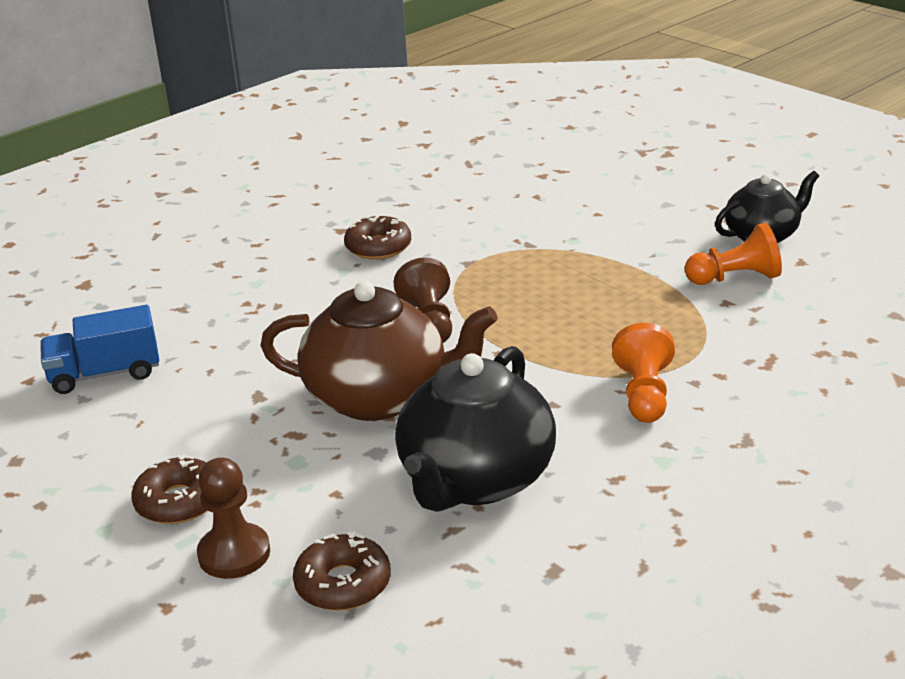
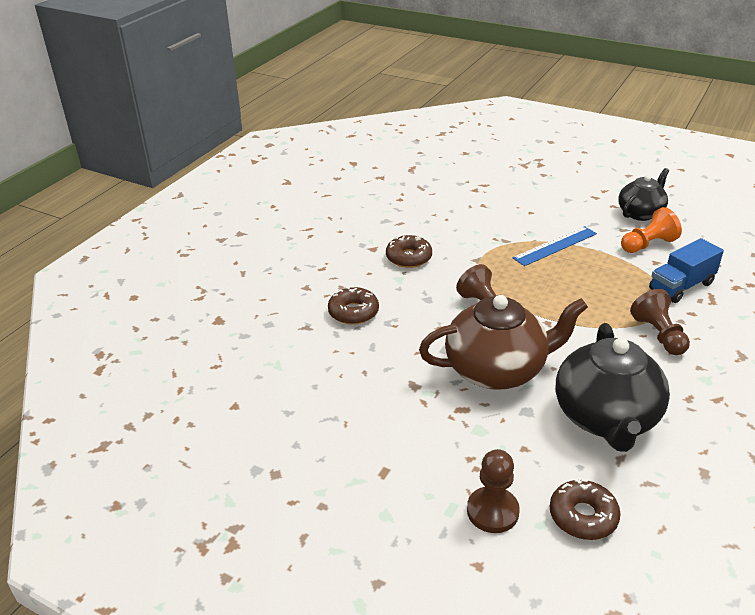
camera: 20 degrees left, 5 degrees up
(105, 374) = (290, 389): blue truck -> blue truck (681, 286)
(179, 501) = (422, 479): brown donut -> brown donut (353, 312)
(594, 261) = (555, 246): none -> blue ruler
(644, 394) = (659, 335): orange pawn -> brown pawn

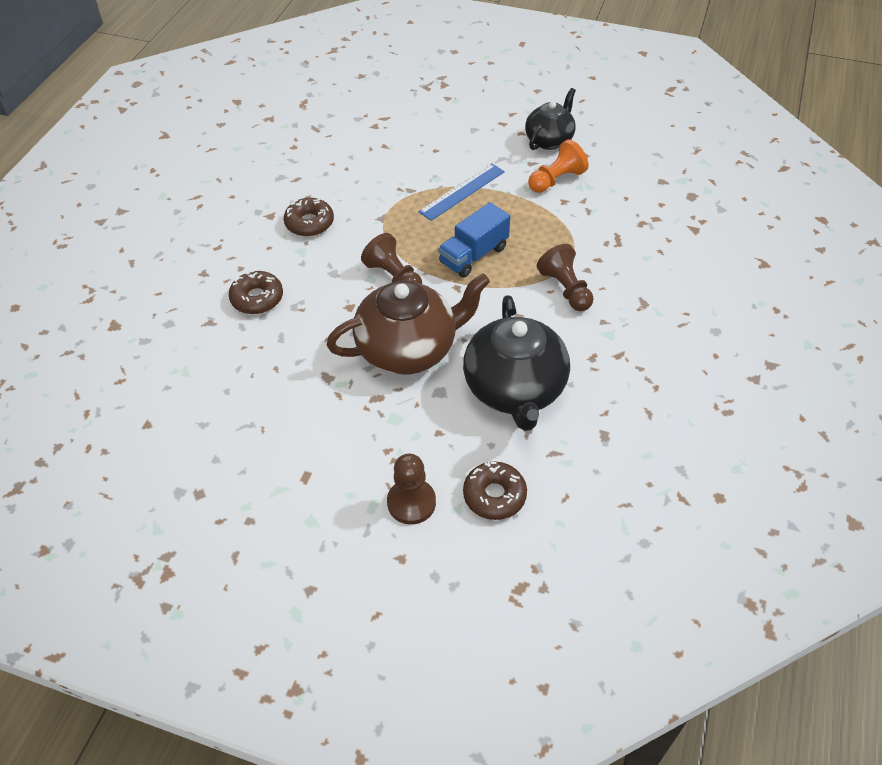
camera: 10 degrees left, 15 degrees up
(681, 286) = (588, 228): blue truck -> blue truck (473, 255)

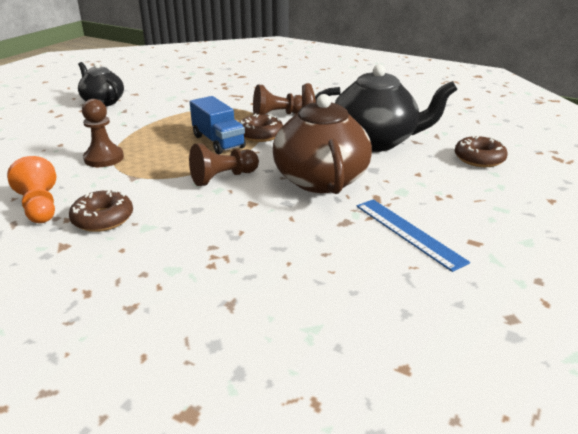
camera: 80 degrees left, 20 degrees down
(257, 298) = (207, 262): brown donut -> brown donut (260, 135)
(411, 502) = (493, 191): brown pawn -> brown pawn (104, 158)
(462, 191) = (132, 138): blue ruler -> blue ruler (408, 232)
(556, 180) = (154, 105): orange pawn -> orange pawn (40, 206)

